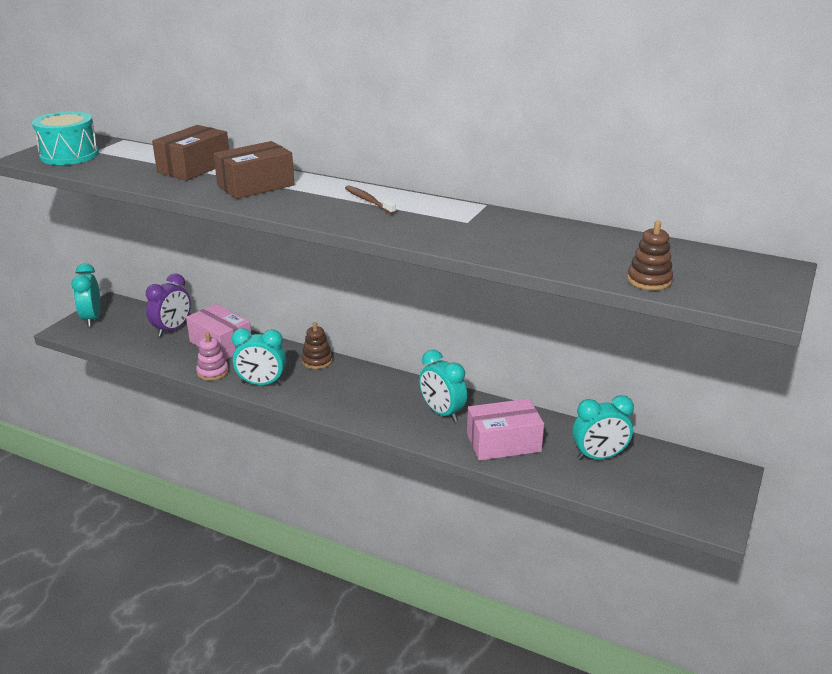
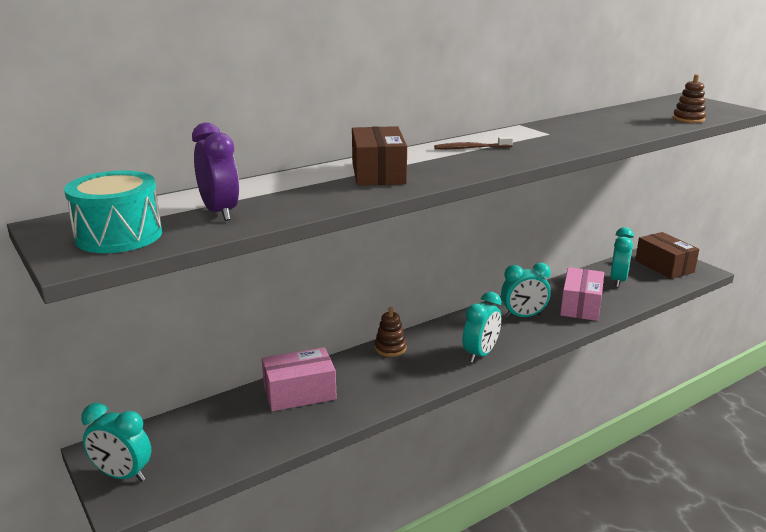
camera: 60 degrees left, 5 degrees down
(172, 329) = (229, 417): purple clock -> purple clock (220, 212)
(194, 167) = (282, 187): brown box -> brown box (664, 266)
(212, 372) = (353, 410): pink stacking toy -> none
(262, 384) = (403, 386): turquoise clock -> turquoise clock (480, 354)

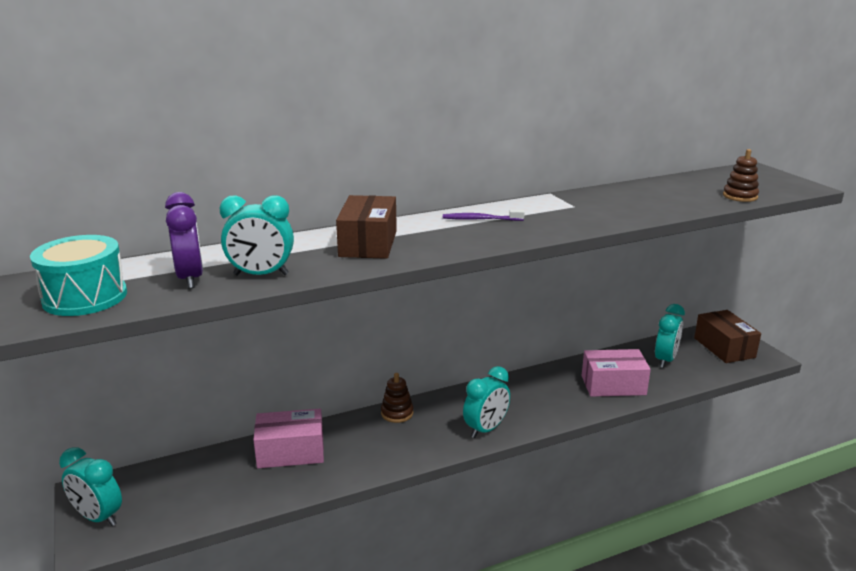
camera: 10 degrees right, 0 degrees up
(471, 148) = (480, 219): brown toothbrush -> purple toothbrush
(523, 316) = (547, 391): turquoise clock -> turquoise clock (261, 275)
(580, 306) = (613, 385): pink box -> pink box turned 60 degrees clockwise

